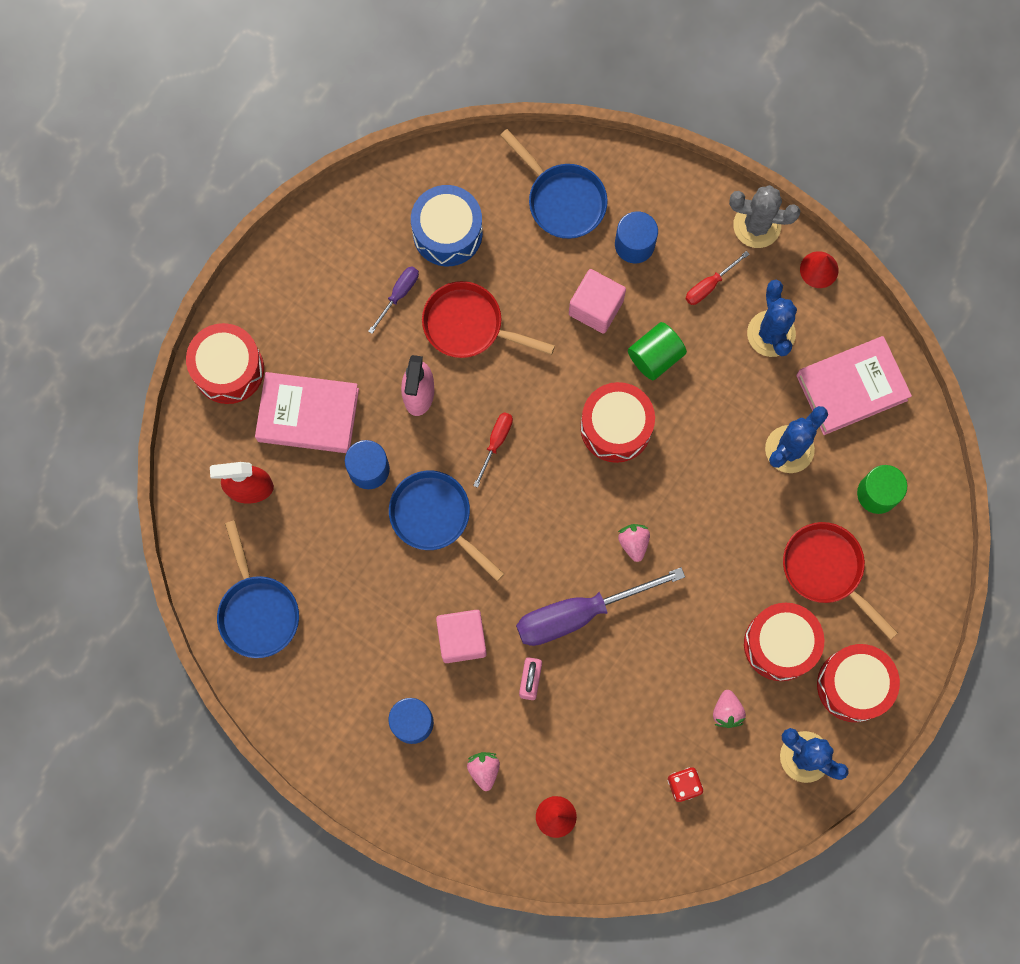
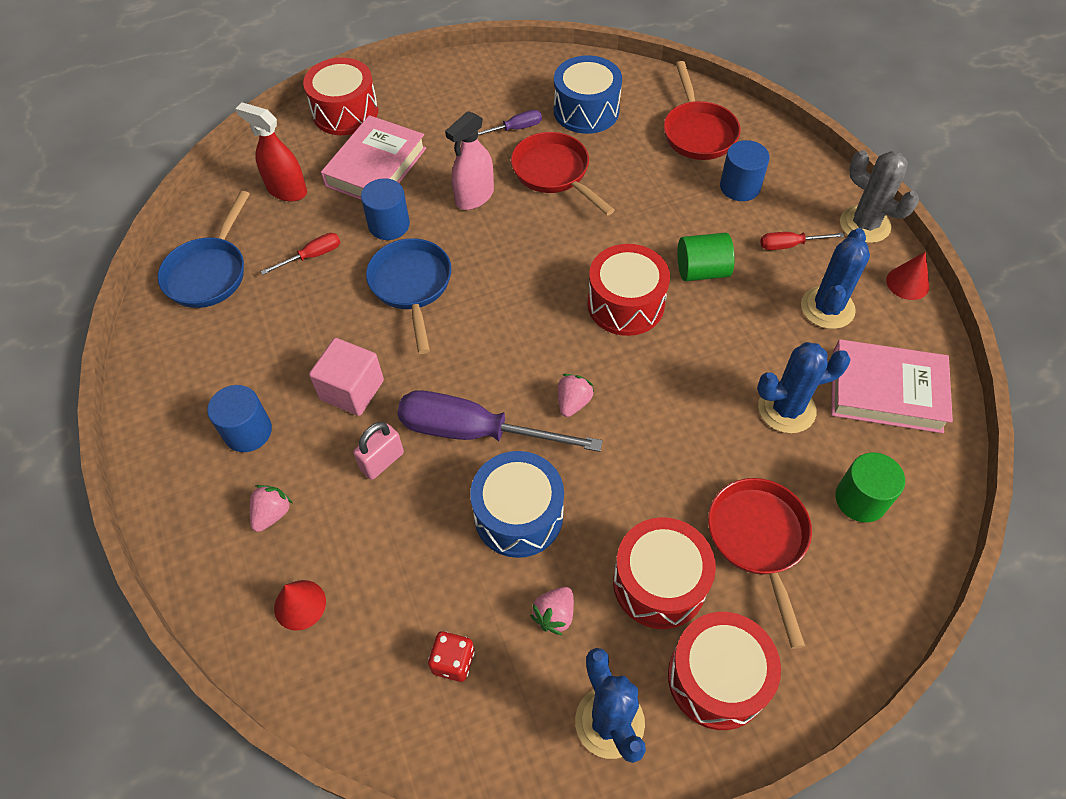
camera: 35 degrees right, 20 degrees down
(308, 415) = (376, 167): pink book -> pink book turned 75 degrees clockwise
(496, 442) = (509, 260): red screwdriver -> red screwdriver (312, 256)
(562, 200) = (698, 132): blue pan -> red pan
(596, 307) = (673, 212): pink cube -> none
(655, 657) = (518, 515): none -> blue drum

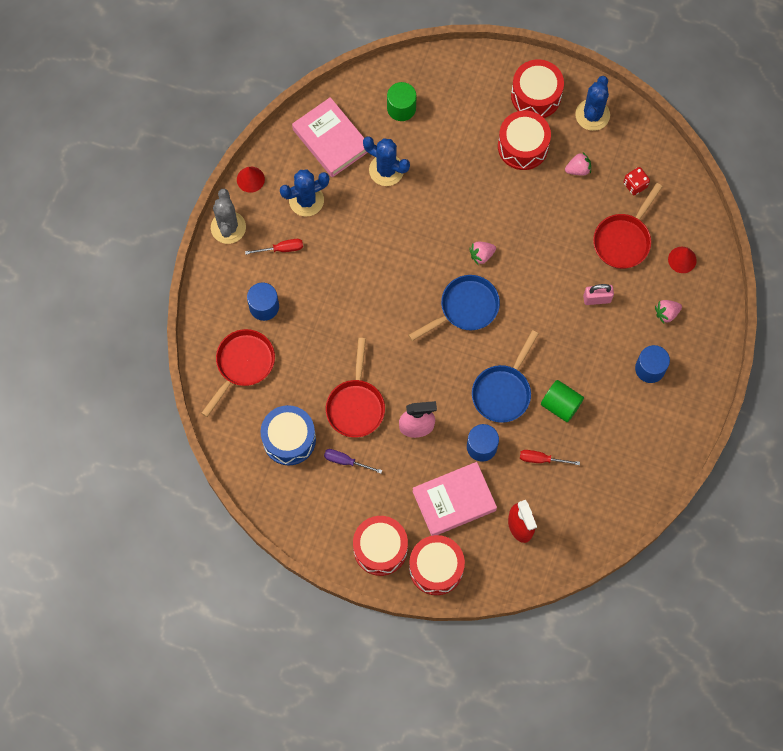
camera: 140 degrees left, 15 degrees up
(209, 272) = (606, 495): blue pan -> blue pan (465, 308)
(352, 390) = (582, 351): pink cube -> none
(475, 432) = (541, 278): purple screwdriver -> none
(518, 515) = (556, 222): blue drum -> none
(625, 304) = (403, 286): red drum -> red drum (380, 548)
(702, 271) = (344, 272): green cylinder -> green cylinder (560, 405)
(758, 540) = (463, 128): red pan -> red pan (624, 240)
(790, 245) = (281, 249): red screwdriver -> red screwdriver turned 45 degrees counterclockwise

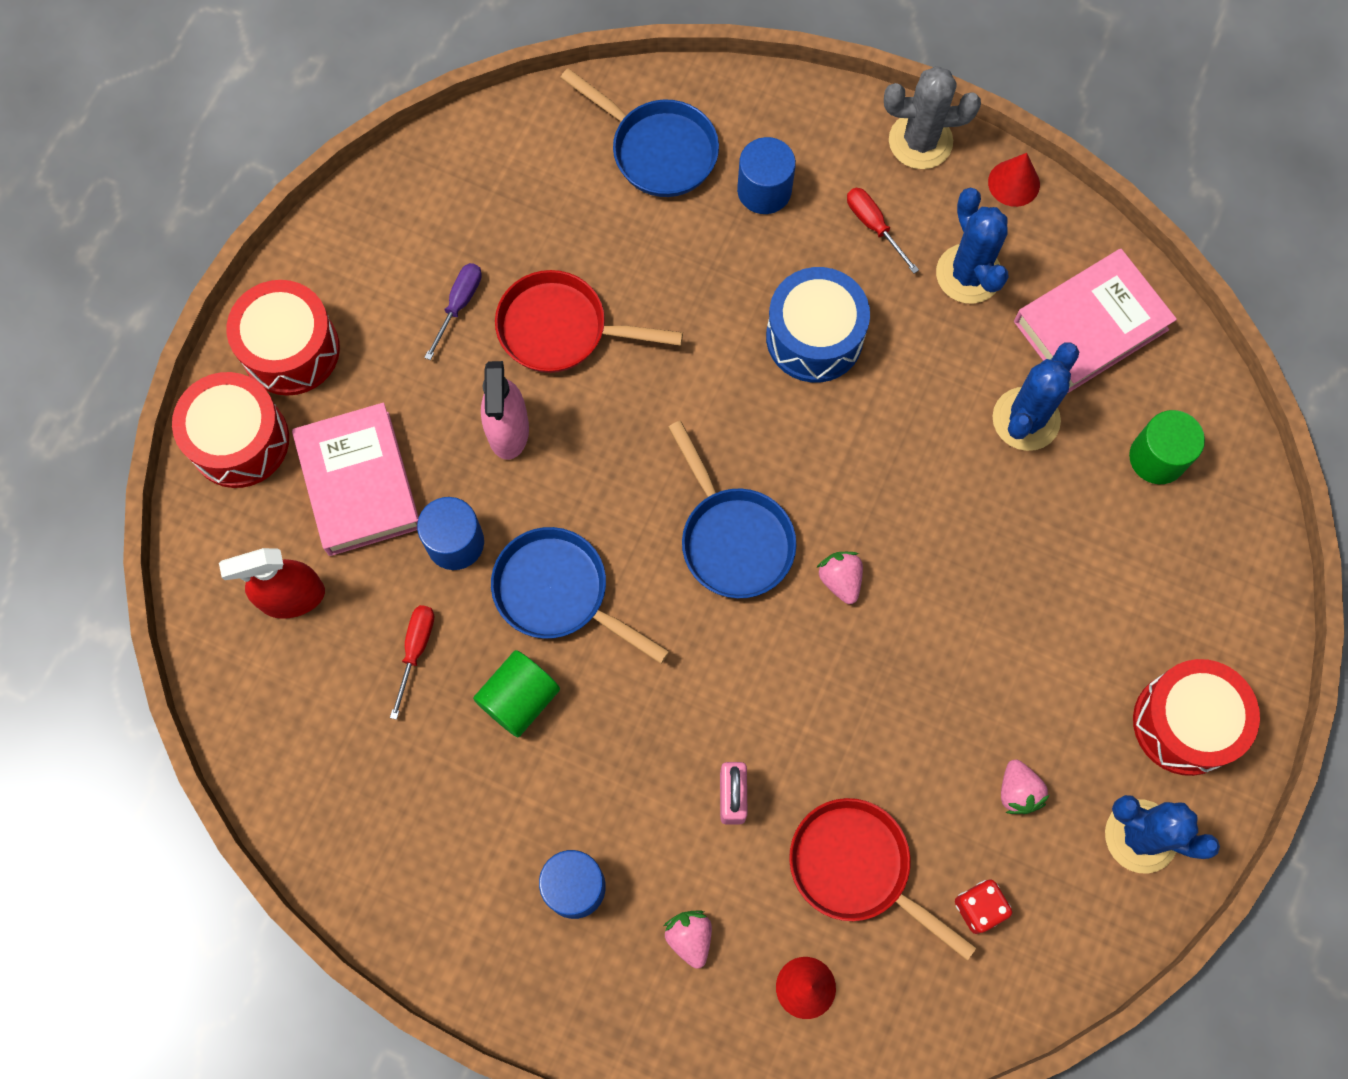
camera: 95 degrees right, 0 degrees up
(242, 364) = (658, 150): red pan -> blue pan
(281, 249) = (873, 226): red screwdriver -> red screwdriver turned 150 degrees clockwise
(289, 439) = (512, 215): blue drum -> blue drum (814, 337)
(523, 146) = (1071, 684): red drum -> none

